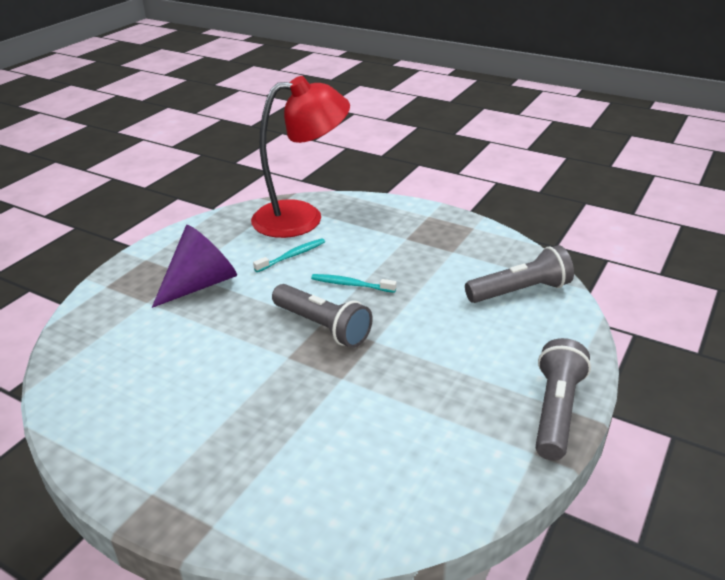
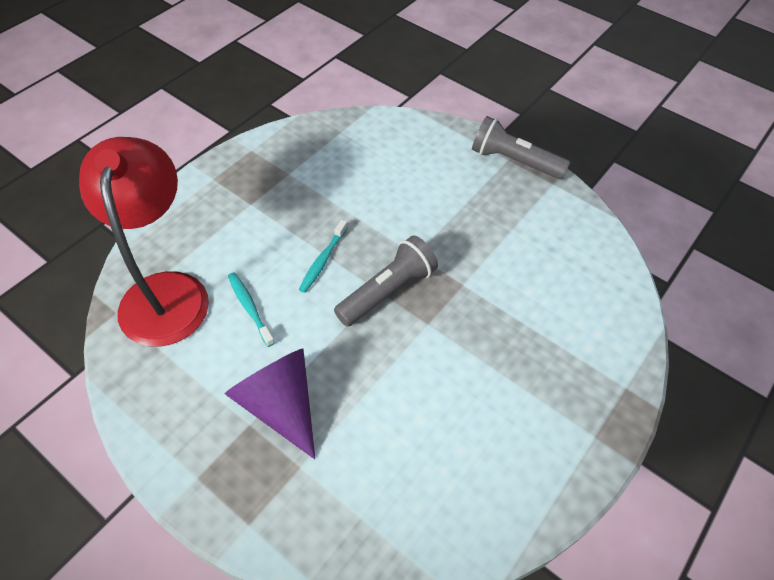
camera: 85 degrees left, 20 degrees up
(520, 291) = (367, 144): grey flashlight -> none

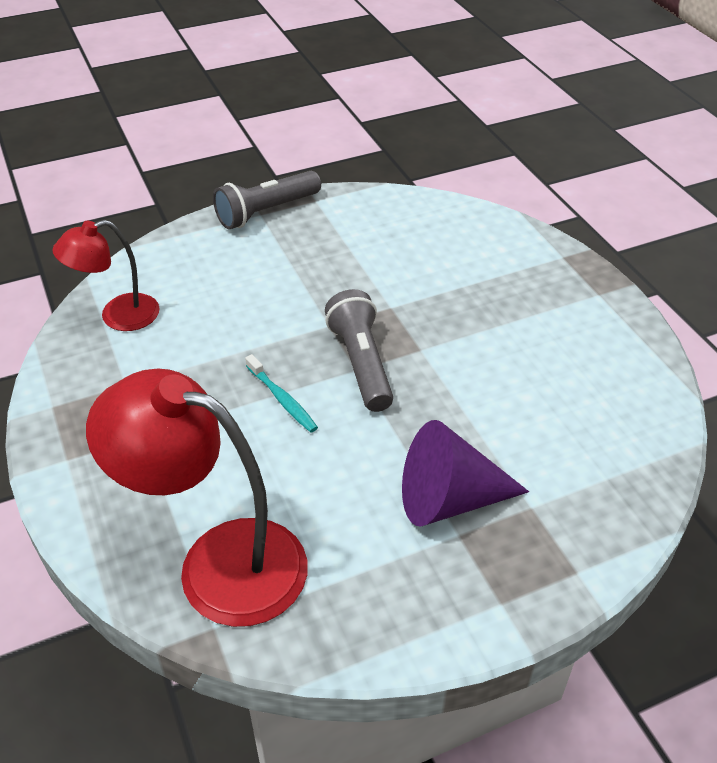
camera: 60 degrees left, 10 degrees down
(250, 308) = (303, 485): turquoise toothbrush -> none
(347, 138) = (118, 316): none -> red lamp

